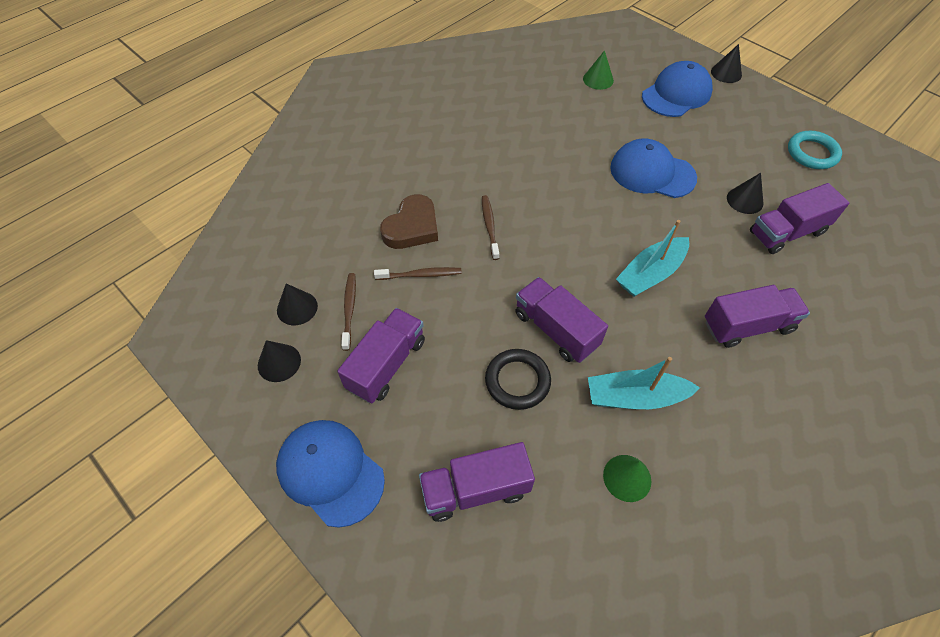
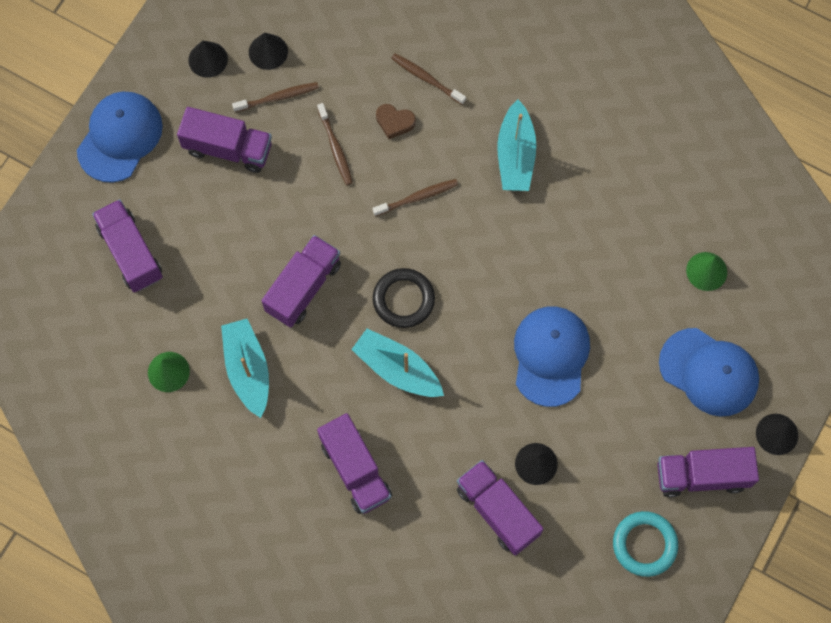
camera: 75 degrees right, 15 degrees up
(380, 198) = (426, 78): none -> brown toothbrush
(412, 227) = (394, 122): brown heart -> brown heart, size x0.57
(472, 157) = (515, 155): none -> turquoise boat
(517, 381) = (239, 264): black ring -> black ring (403, 299)
(756, 113) = (702, 475): none -> purple truck

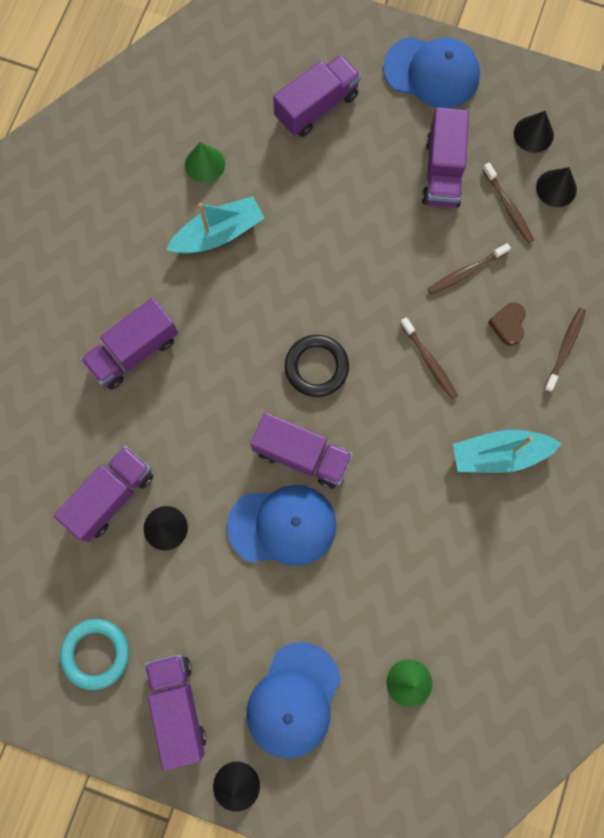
camera: 80 degrees right, 5 degrees up
(303, 287) = (311, 269): purple truck -> purple truck (301, 455)
(397, 369) = (242, 373): turquoise boat -> none

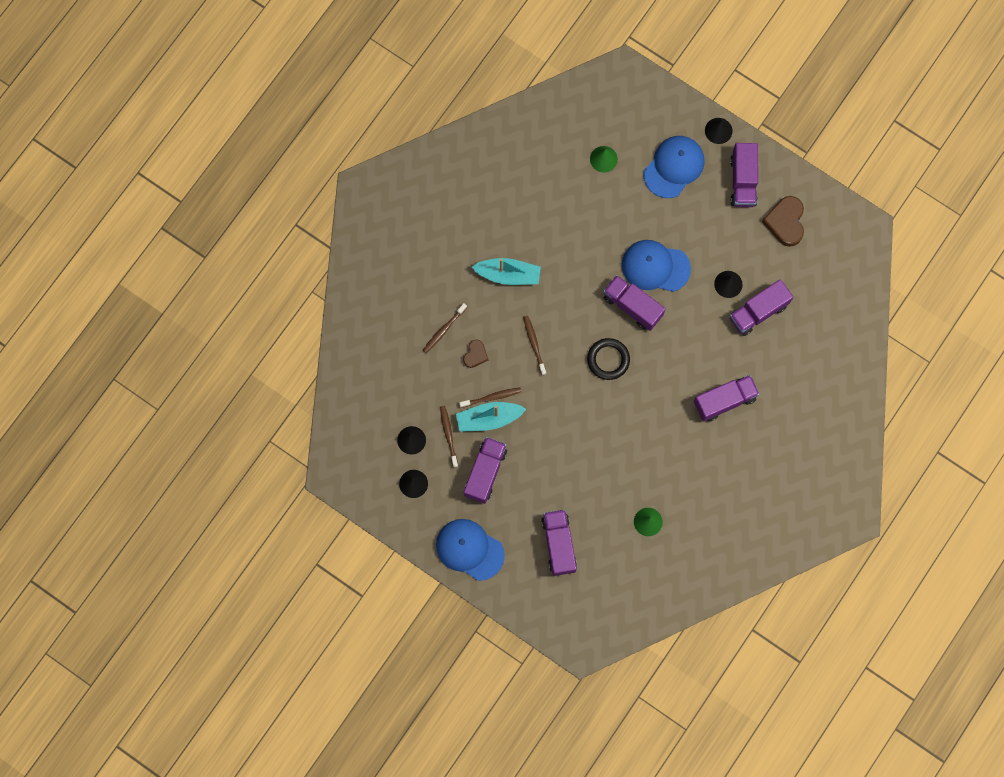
camera: 165 degrees left, 0 degrees up
(96, 653) = (785, 222): turquoise ring -> brown heart
(218, 234) = (650, 468): turquoise boat -> turquoise boat (488, 418)
(316, 107) = (559, 544): purple truck -> purple truck turned 105 degrees clockwise

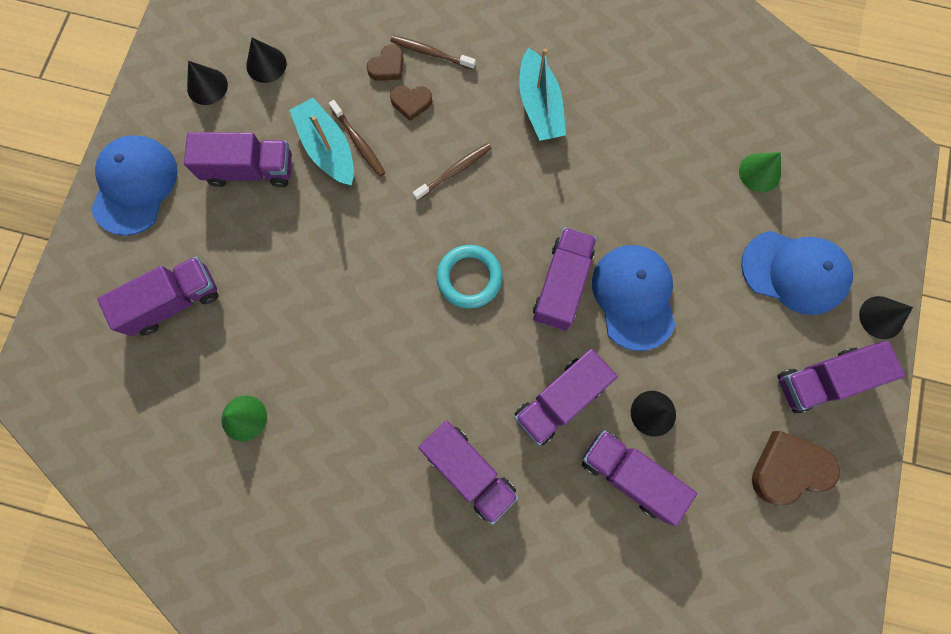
camera: 70 degrees right, 0 degrees up
(443, 361) = (387, 66): none -> brown heart
(448, 435) = (288, 107): brown toothbrush -> none
(608, 359) = (469, 278): black ring -> turquoise ring
(702, 334) = (560, 400): none -> purple truck

